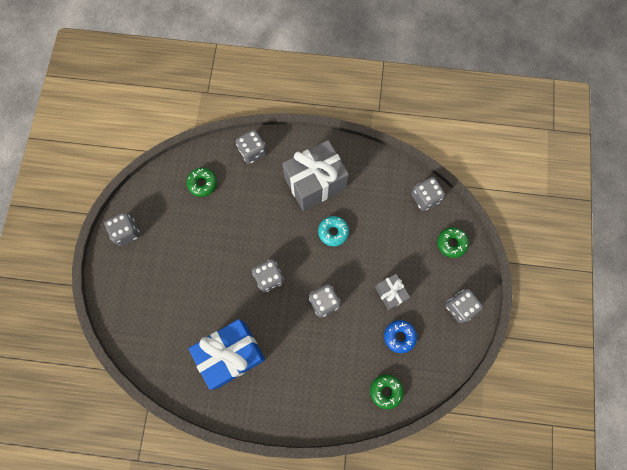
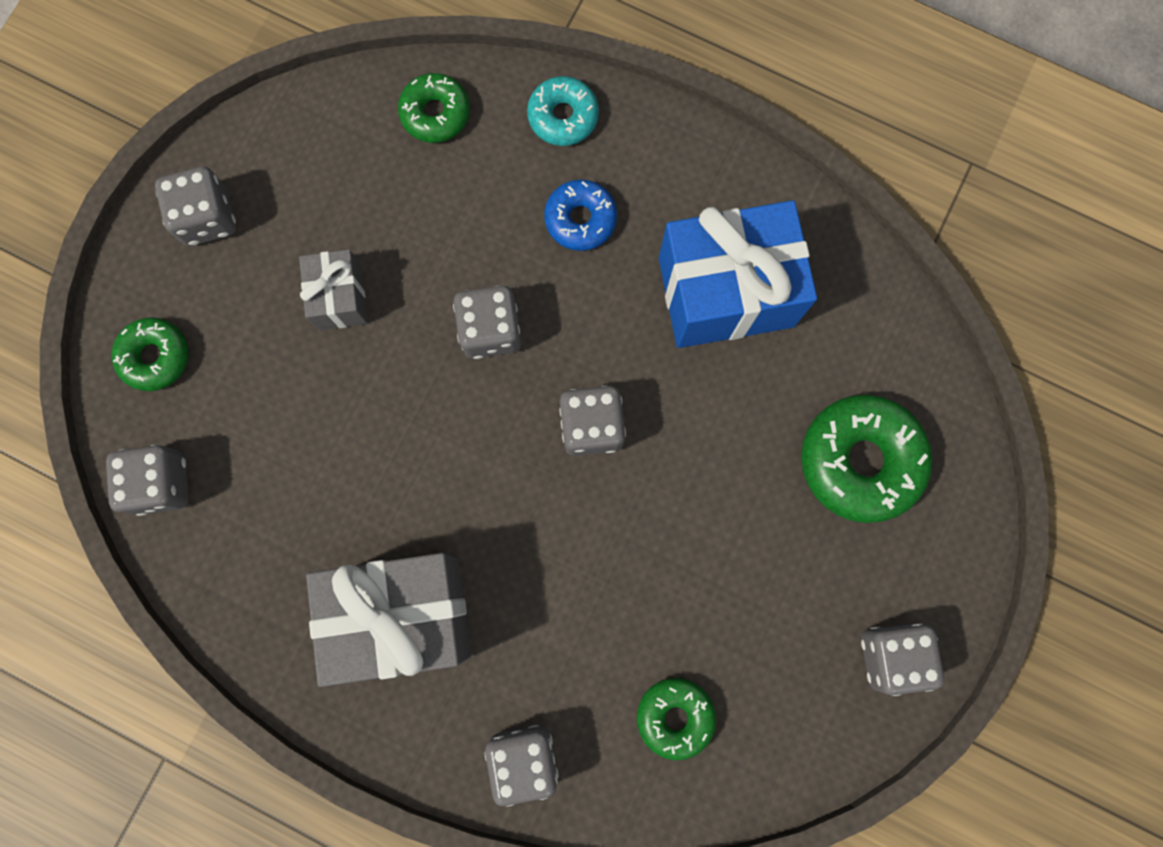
camera: 160 degrees left, 5 degrees up
(156, 302) = (860, 460): none -> green donut
(333, 232) = (407, 479): turquoise donut -> turquoise donut (563, 116)
(399, 336) = (361, 205): blue donut -> blue donut (580, 219)

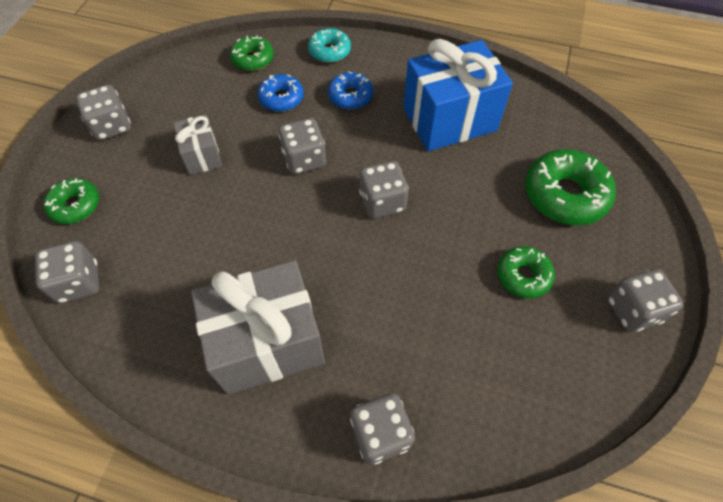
camera: 10 degrees left, 20 degrees down
(471, 205) = (281, 98): none -> blue donut
(675, 717) = (490, 380): green donut -> green donut (523, 276)

